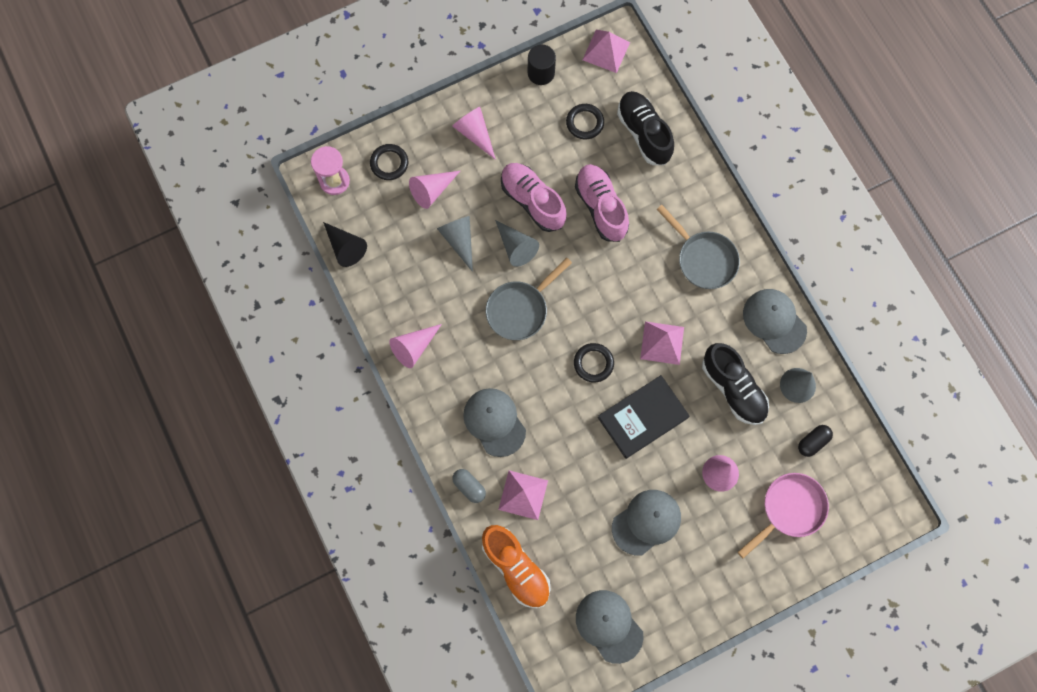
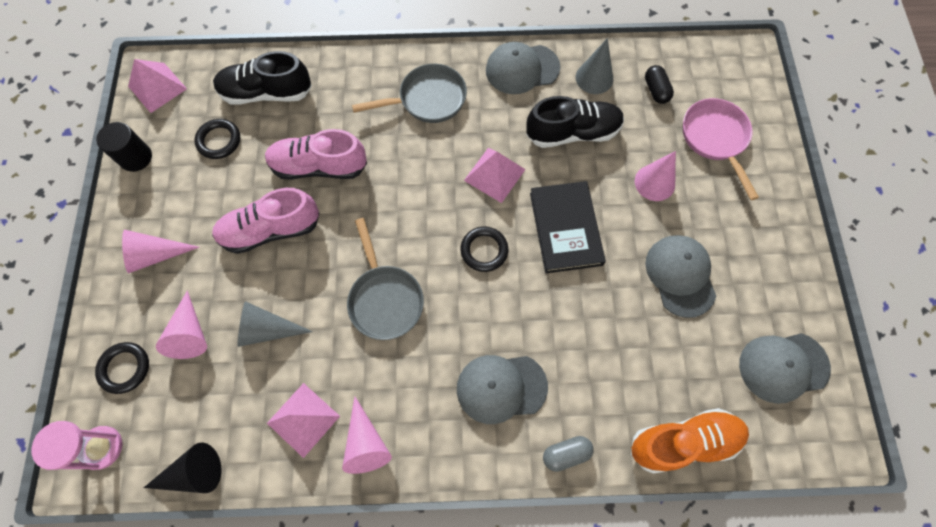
camera: 65 degrees left, 5 degrees down
(516, 247) = (312, 271): grey cone -> none
(523, 495) = (600, 394): pink pyramid -> pink pyramid (303, 419)

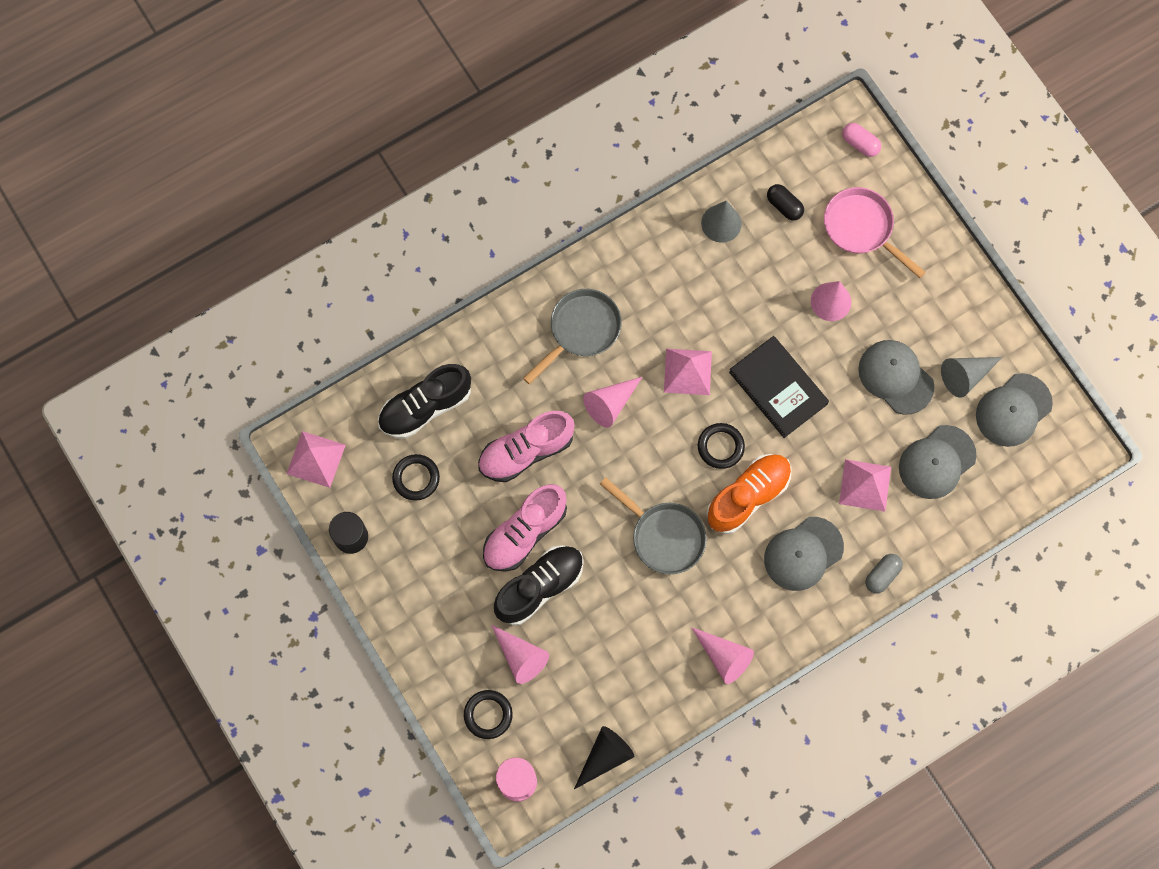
camera: 30 degrees left, 5 degrees up
(155, 255) = (440, 611): pink cone -> pink cone (610, 404)
(267, 329) = (583, 617): grey cone -> grey cone (965, 376)
(303, 419) = (662, 668): pink pyramid -> pink pyramid (865, 485)
(522, 69) = (649, 250): grey cap -> grey cap (937, 462)
(572, 133) = (733, 291): black shoe -> black shoe (539, 587)
(683, 442) = (965, 515): orange shoe -> orange shoe (748, 496)
(749, 75) = (860, 144): none -> pink capsule

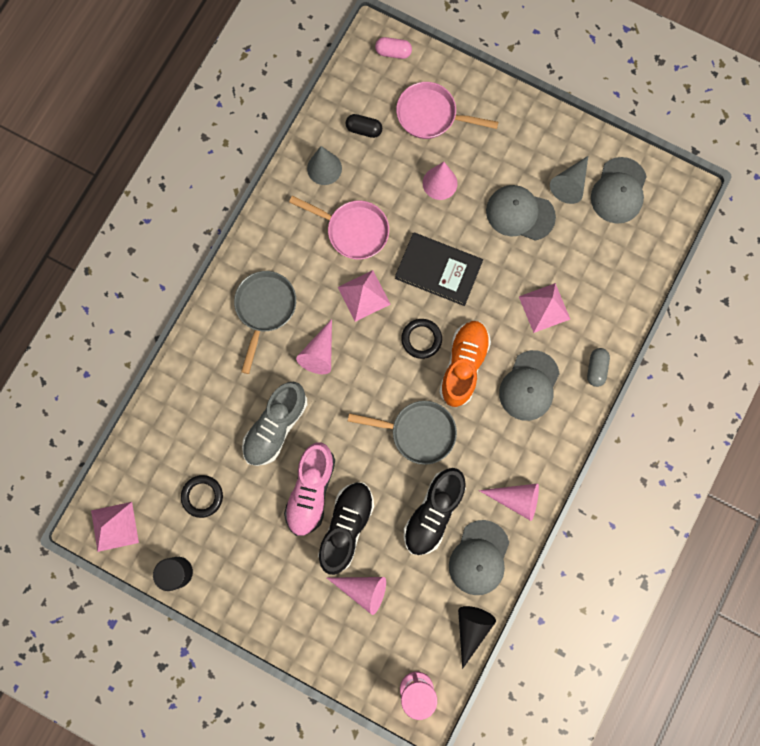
camera: 30 degrees left, 5 degrees up
(425, 407) = (178, 436): black shoe -> black shoe (433, 512)
(488, 715) = (364, 649): black ring -> none
(526, 451) = (276, 426): pink shoe -> grey shoe
(714, 301) = (353, 230): none -> pink pan
(937, 462) = (586, 260): grey cap -> grey cap (479, 557)

